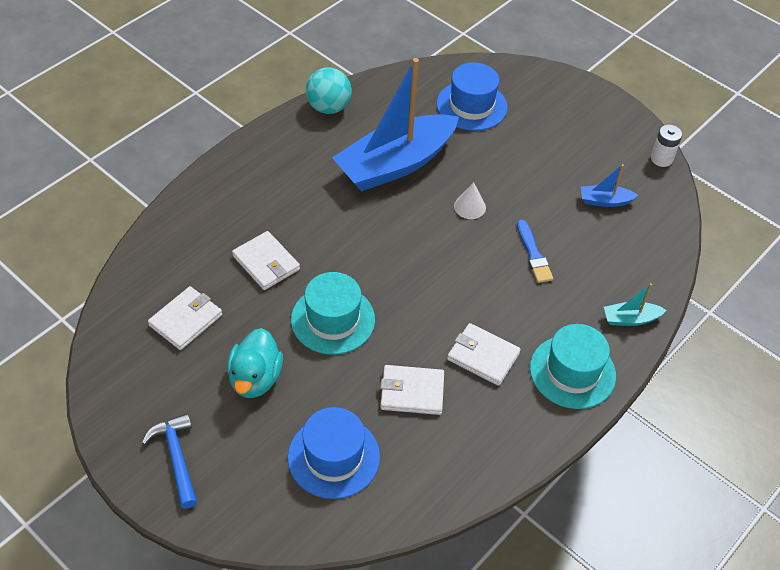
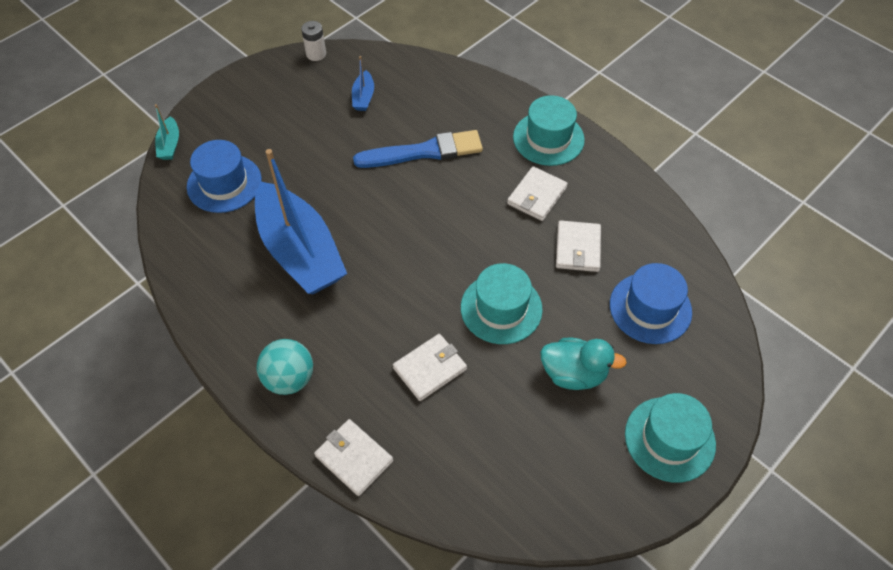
camera: 85 degrees left, 5 degrees up
(176, 458) = (669, 439): blue hammer -> turquoise hat
(186, 320) = (506, 443): white wallet -> white wallet (354, 458)
(328, 107) = (204, 312): turquoise ball -> turquoise ball (289, 378)
(469, 207) = (363, 194): white cone -> none
(533, 254) = (423, 152): blue brush -> blue brush, size x1.77
(630, 319) = (493, 97): turquoise boat -> turquoise boat (170, 145)

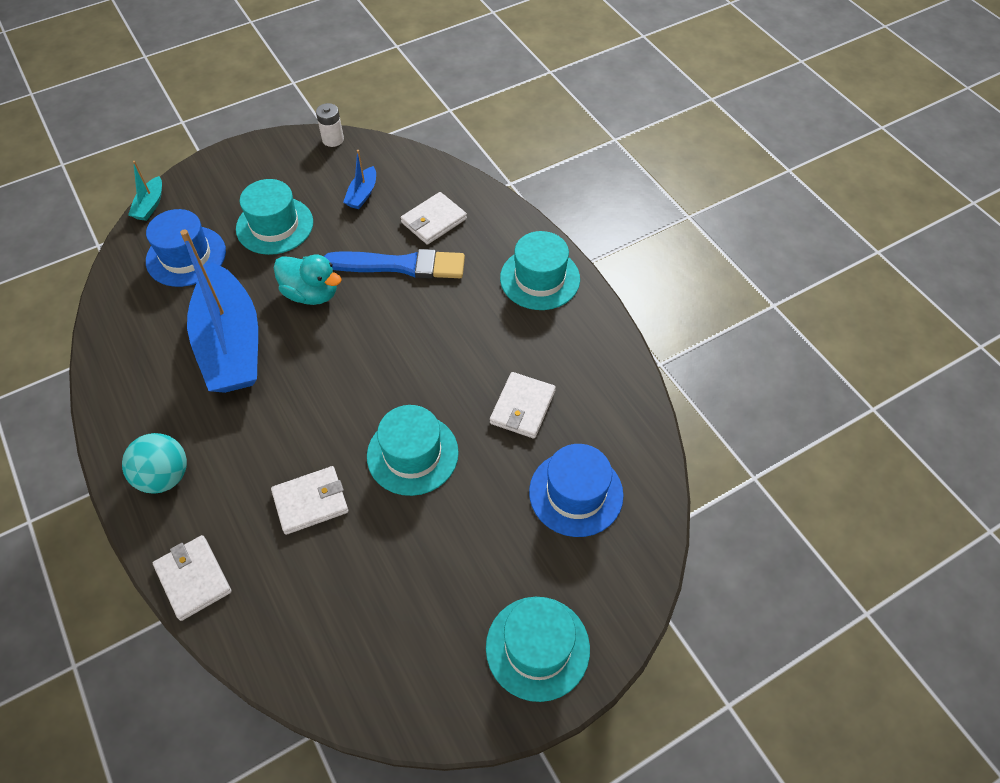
camera: 15 degrees right, 0 degrees up
(295, 140) = (275, 225): none -> turquoise hat
(536, 196) = (501, 339): white wallet -> white wallet (434, 220)
(574, 374) = (461, 546): turquoise duck -> turquoise duck (311, 293)

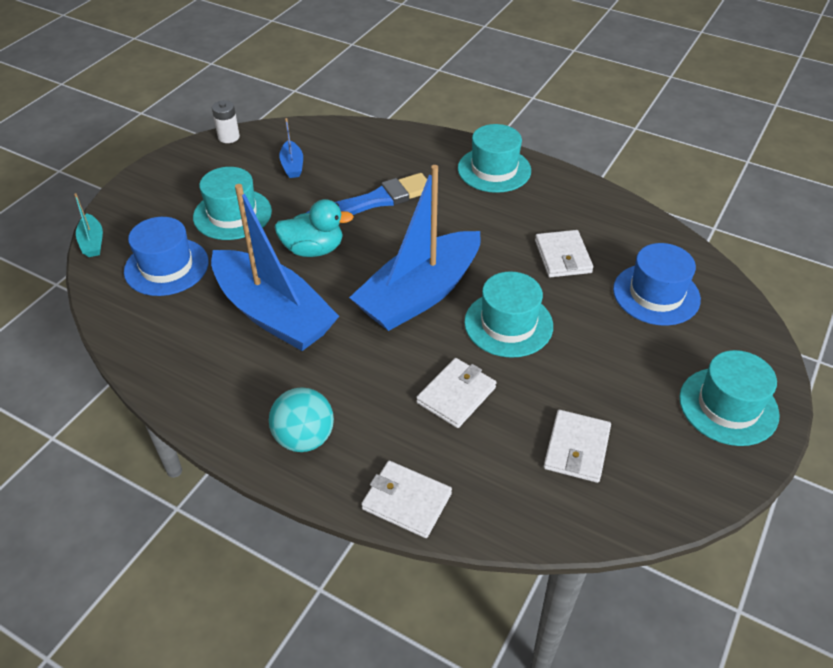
camera: 30 degrees left, 10 degrees down
(362, 384) = (419, 294): none -> blue boat
(434, 220) = (372, 162): white wallet -> white wallet (576, 448)

